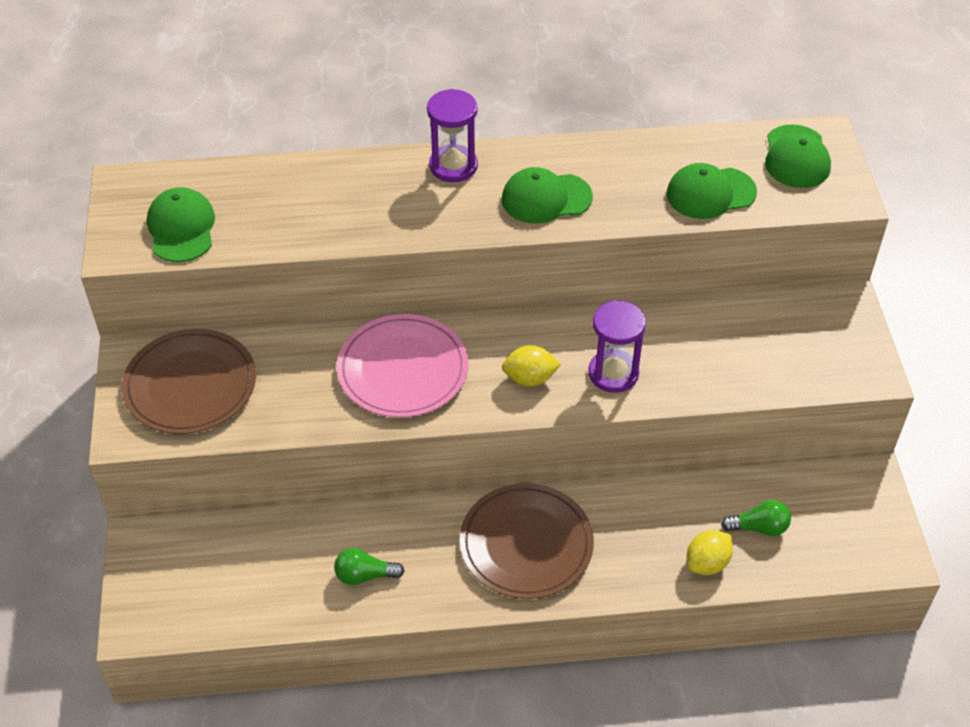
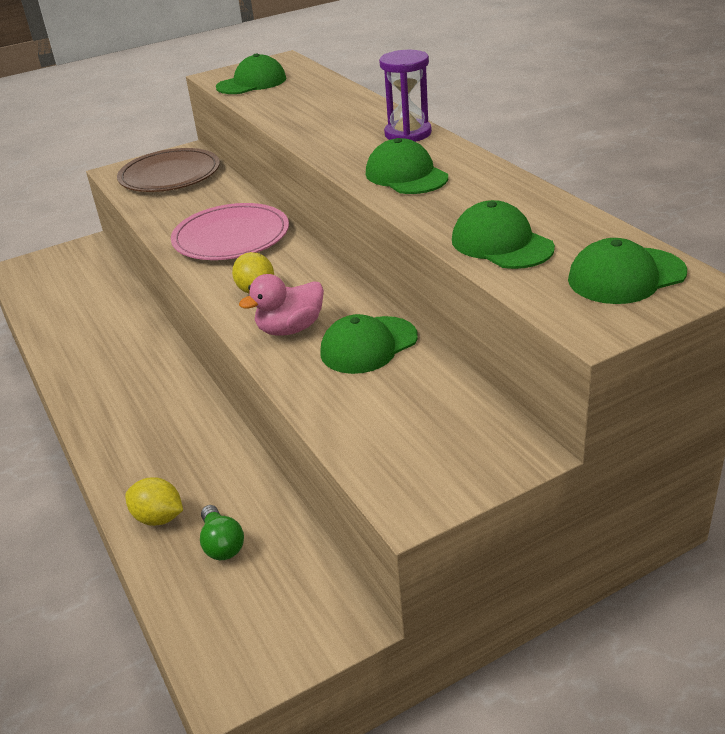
camera: 70 degrees right, 15 degrees down
(365, 575) = (82, 335): green light bulb -> none
(526, 544) = (141, 400): brown plate -> none
(613, 373) = (290, 329): purple hourglass -> pink duck
(670, 333) = (368, 345): none -> green cap

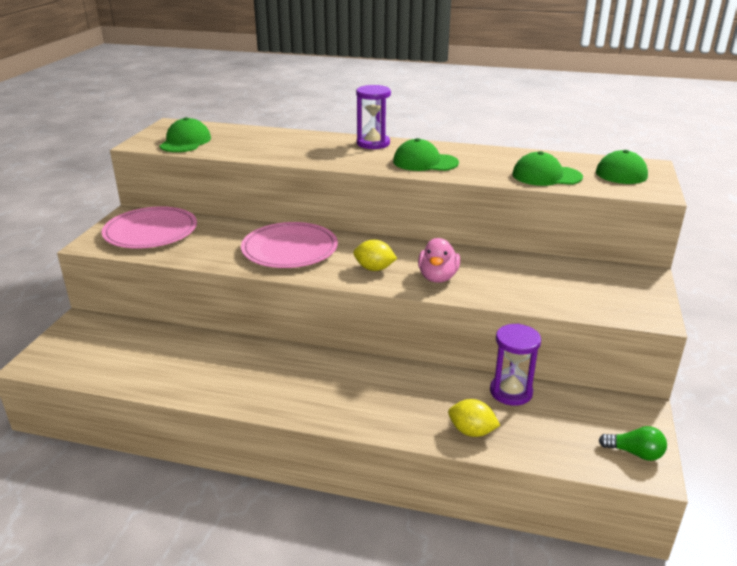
camera: 50 degrees left, 5 degrees down
(158, 518) = (471, 431): yellow lemon -> yellow lemon turned 45 degrees clockwise
(170, 175) = (151, 231): brown plate -> pink plate
(222, 544) = (527, 419): green light bulb -> green light bulb (634, 453)
(259, 507) = (511, 392): none -> purple hourglass
(368, 345) = (494, 266): green cap -> none

